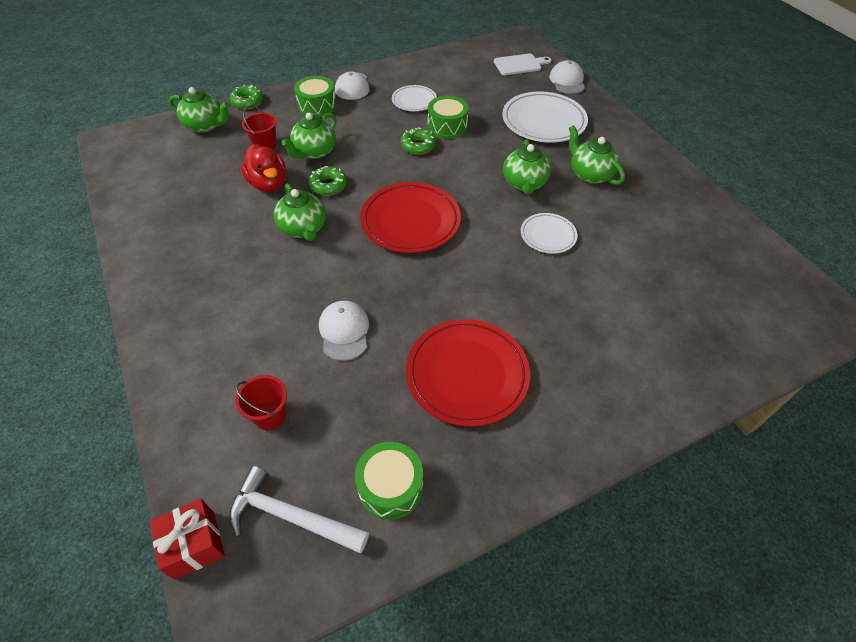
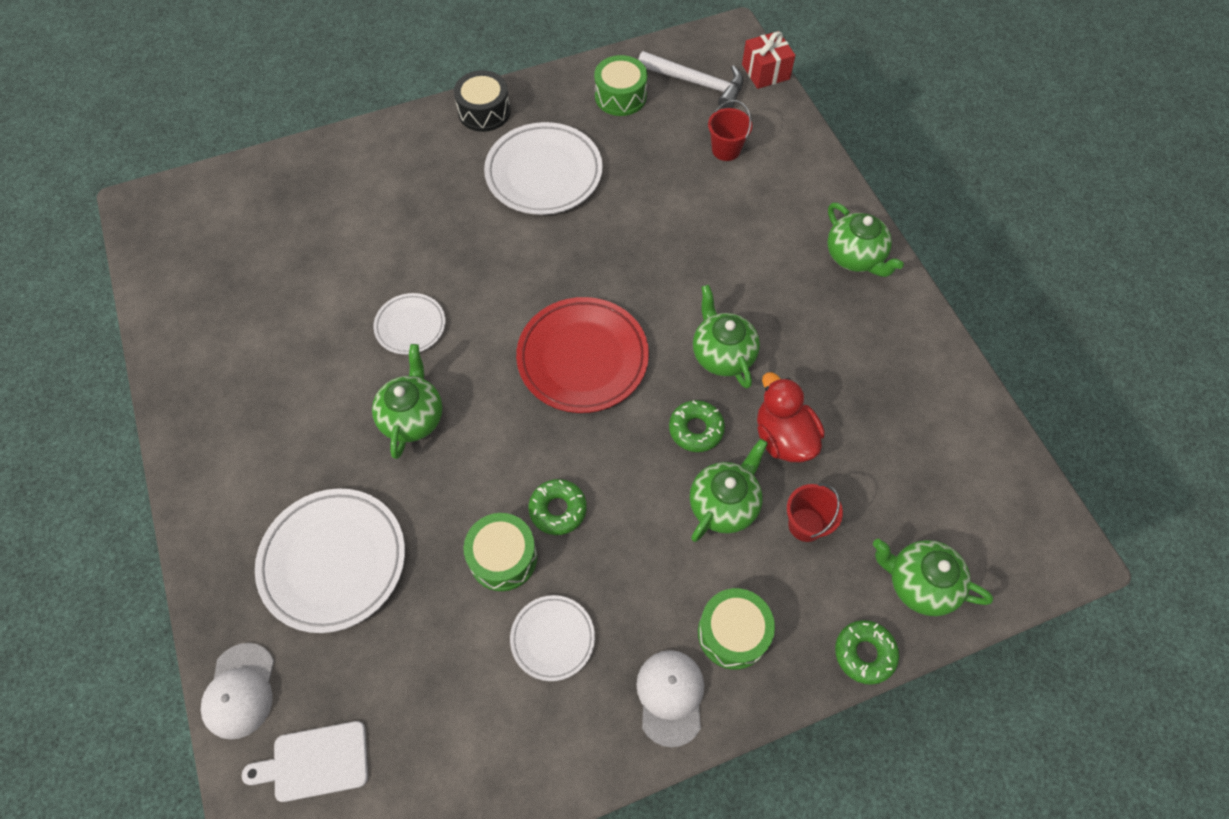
camera: 175 degrees left, 10 degrees up
(344, 331) = (663, 220): white cap -> none
(467, 374) = (544, 173): red plate -> white plate
(552, 451) = (484, 111): none -> black drum
(589, 174) = (310, 430): green teapot -> green teapot (855, 257)

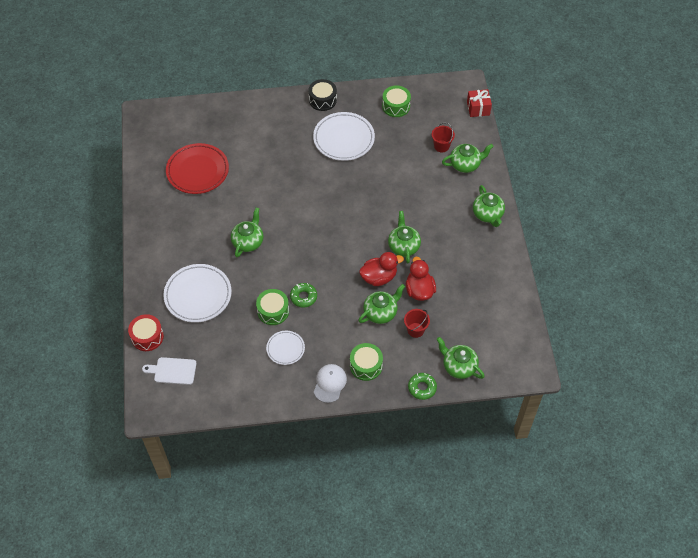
camera: 15 degrees right, 5 degrees down
(240, 691) = (147, 337): white cap -> red drum
(410, 326) = (257, 200): white plate -> none
(582, 358) = (335, 233): red plate -> red plate (197, 171)
(696, 429) = (379, 277): green donut -> red duck
(697, 83) = (439, 107): white hammer -> none
(780, 173) = (465, 164): none -> green teapot

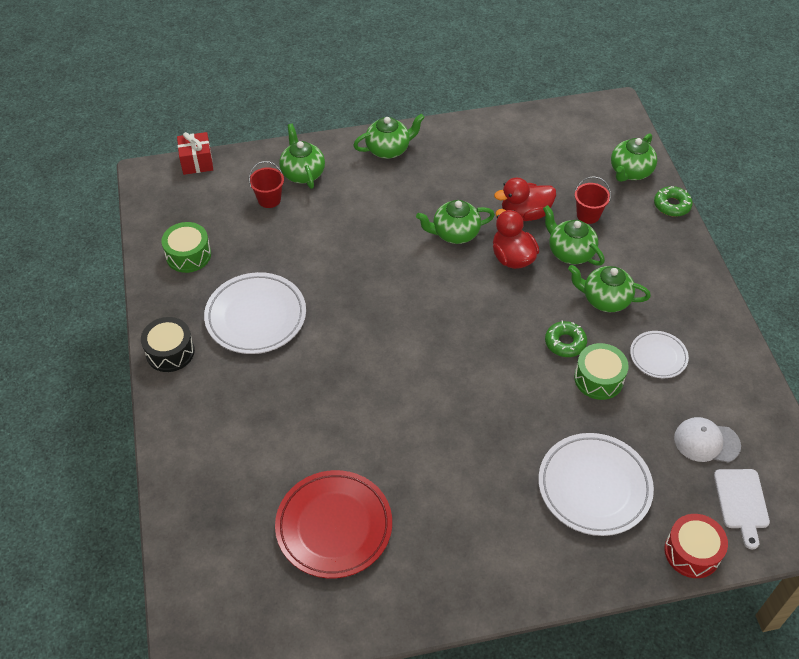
camera: 95 degrees left, 5 degrees down
(248, 242) = (477, 427): green teapot -> green teapot (605, 299)
(330, 383) = (697, 300): white cap -> white cap (706, 442)
(366, 366) = (657, 263): green drum -> none

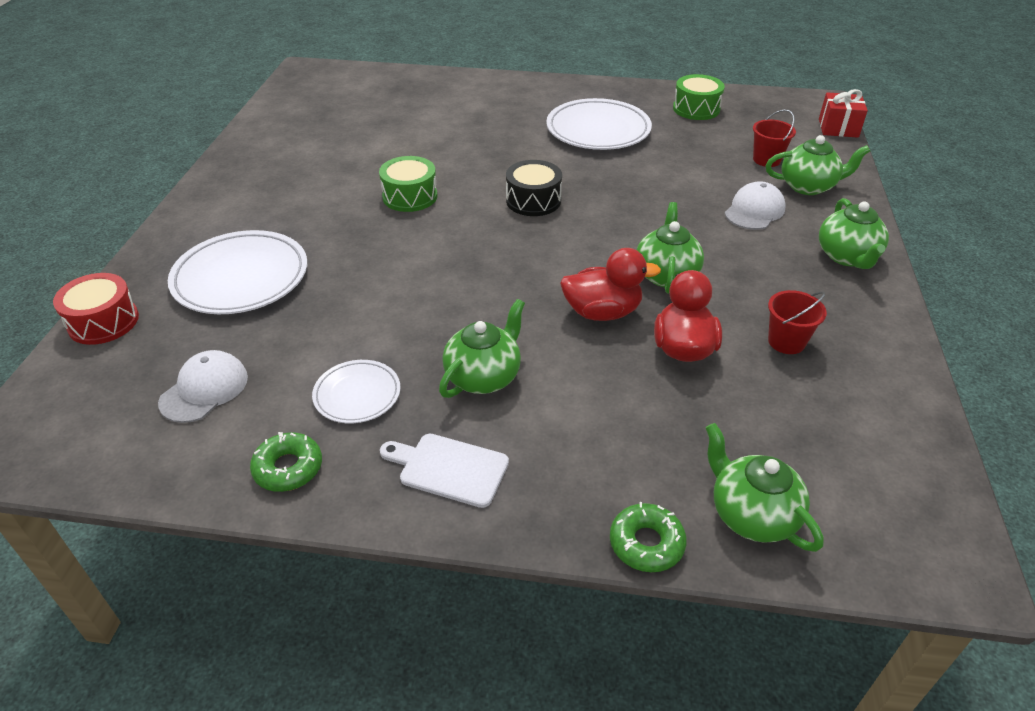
camera: 110 degrees right, 10 degrees down
(170, 352) = (579, 89): black drum -> black drum (533, 200)
(334, 526) = (345, 132): red plate -> none
(351, 198) = (754, 210): none -> white cap
(565, 343) = (437, 316): green donut -> green donut (288, 468)
(570, 252) = (588, 370): green teapot -> none
(588, 215) = (658, 417): red bucket -> red bucket (786, 341)
(598, 379) = (366, 327): green drum -> green drum (410, 196)
(741, 502) = (106, 387): white cutting board -> white cutting board (449, 469)

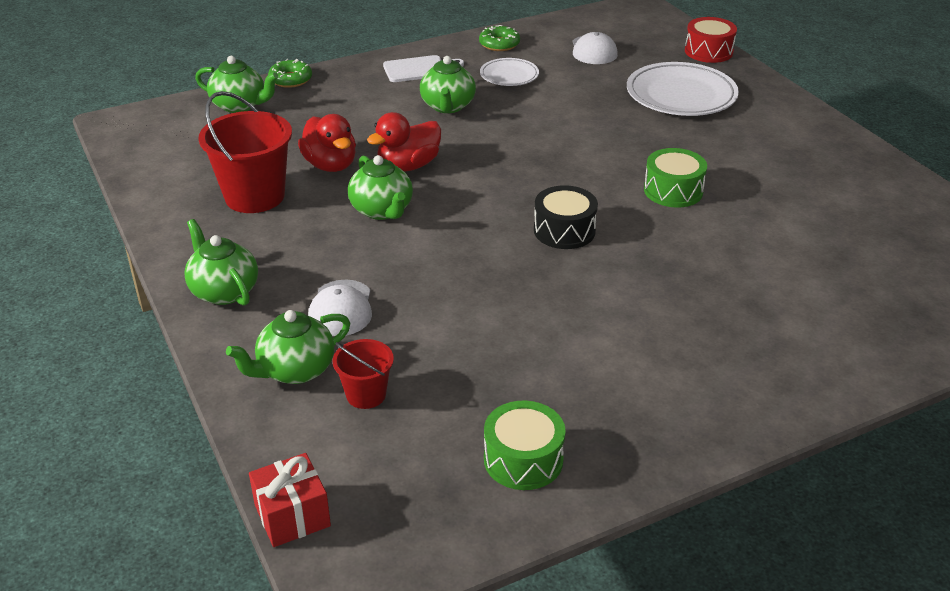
camera: 145 degrees right, 5 degrees down
(598, 130) = (606, 352): white plate -> none
(786, 341) = (254, 196): red bucket -> red bucket, size x1.88

